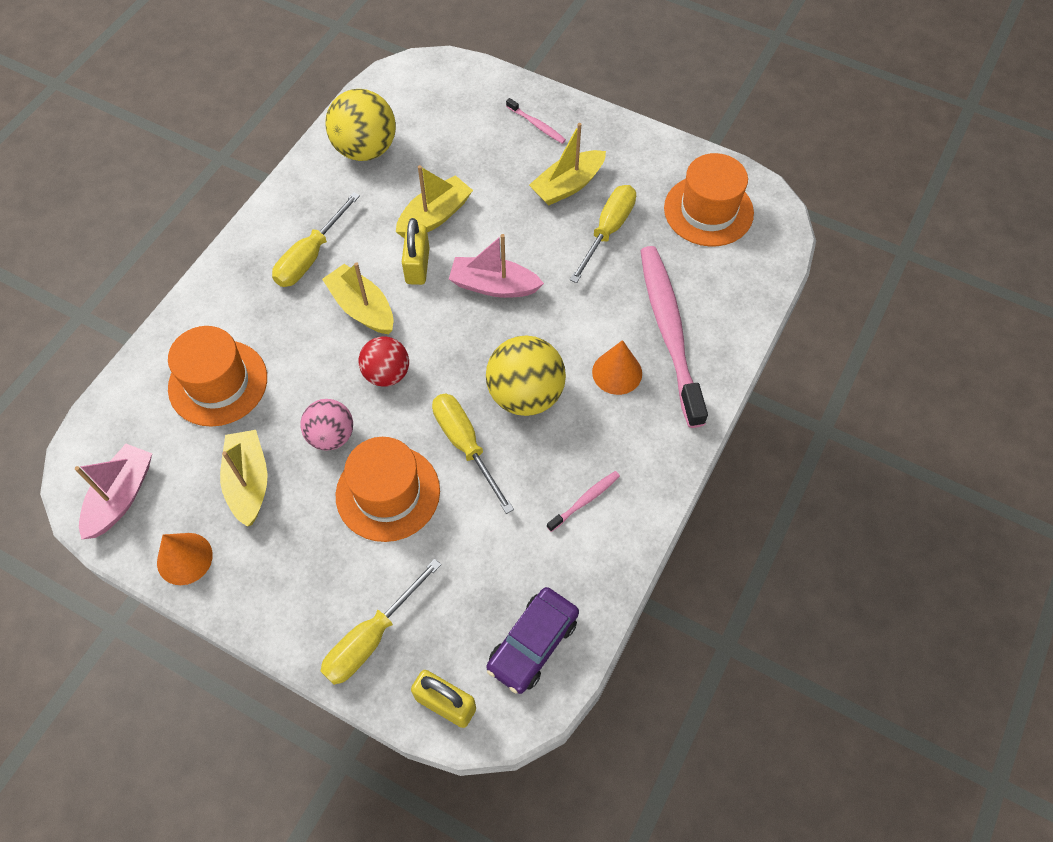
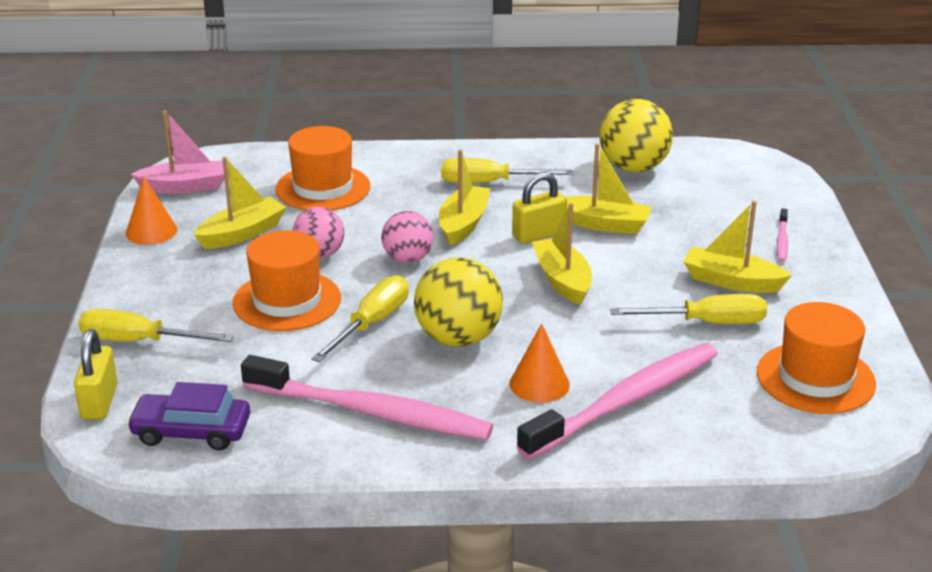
camera: 60 degrees right, 30 degrees down
(387, 374) = (408, 259): red ball -> pink ball
(494, 286) = (562, 280): pink boat -> yellow boat
(585, 500) = (371, 412): pink toothbrush -> pink toothbrush, size x2.47

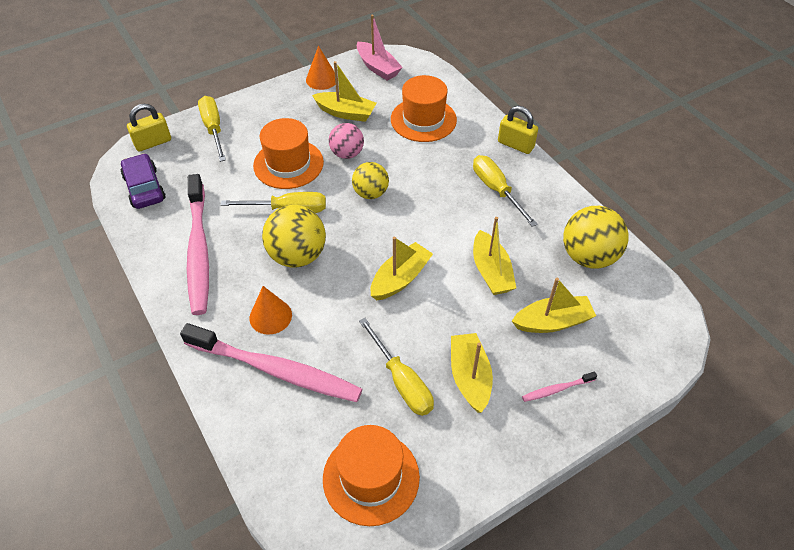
camera: 60 degrees right, 20 degrees up
(408, 259) = (370, 193): pink ball -> yellow ball
(463, 224) = (432, 200): yellow boat -> yellow boat (552, 322)
(538, 234) = (449, 242): yellow padlock -> yellow padlock (515, 145)

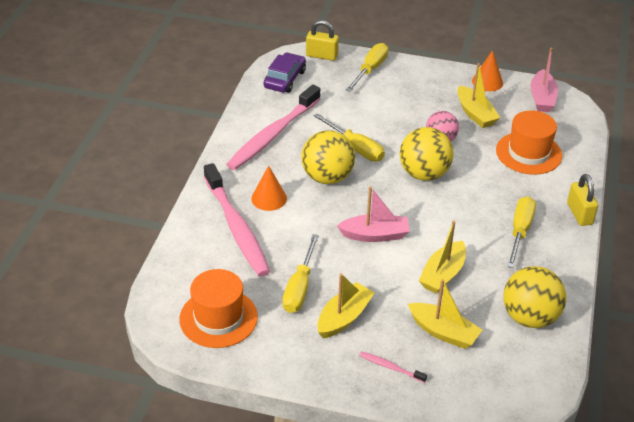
camera: 45 degrees right, 10 degrees down
(288, 164) = (391, 121): orange hat -> none
(370, 193) = (424, 174): yellow ball -> yellow ball, size x1.56
(400, 278) = (375, 235): yellow boat -> pink boat

